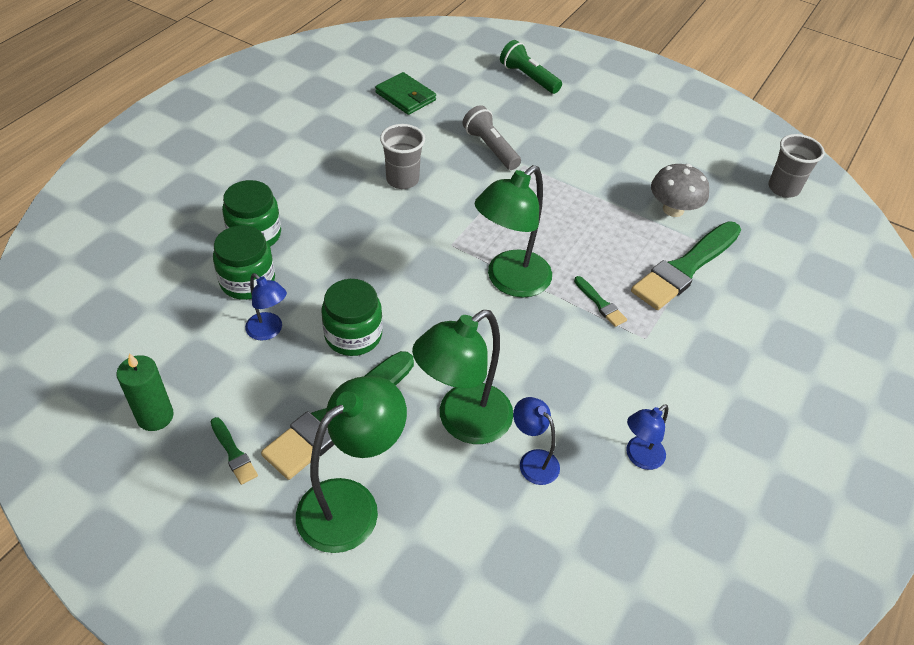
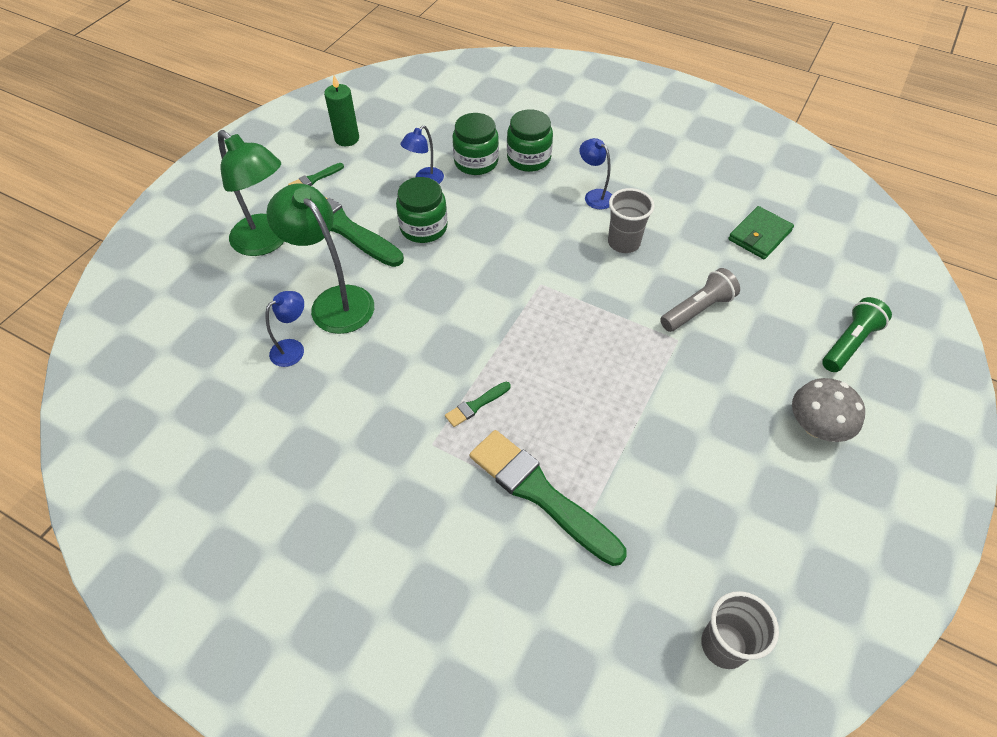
camera: 90 degrees right, 5 degrees up
(510, 281) = (497, 330): green lamp -> none
(639, 457) = (290, 428): blue lamp -> blue lamp (594, 196)
(673, 209) = (641, 490): grey mushroom -> grey mushroom (816, 427)

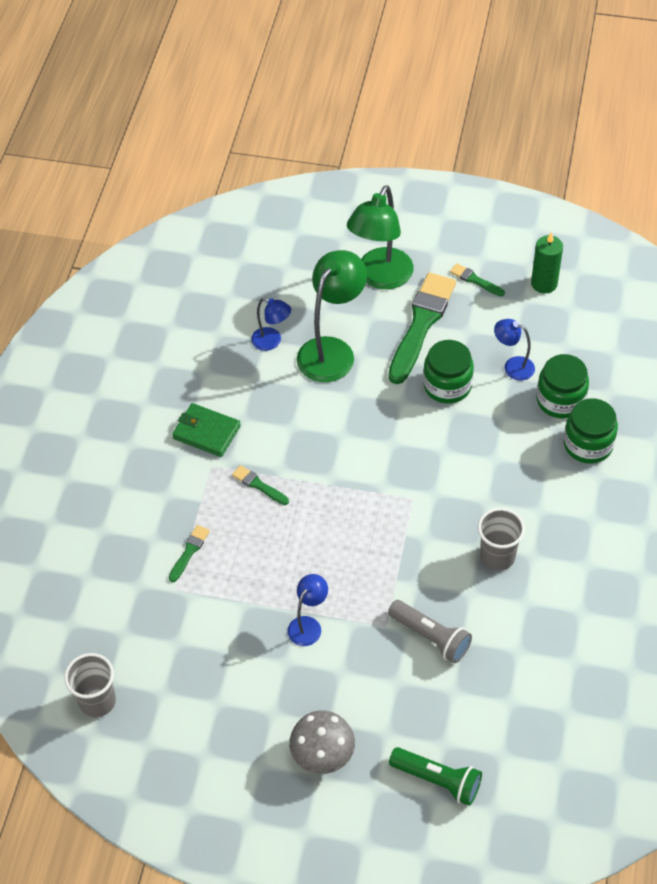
camera: 75 degrees right, 0 degrees up
(540, 493) = (189, 551): green brush -> green brush, size x0.44
(594, 196) = (556, 516): blue lamp -> blue lamp (308, 625)
(759, 235) = (563, 682): green wallet -> green wallet (206, 432)

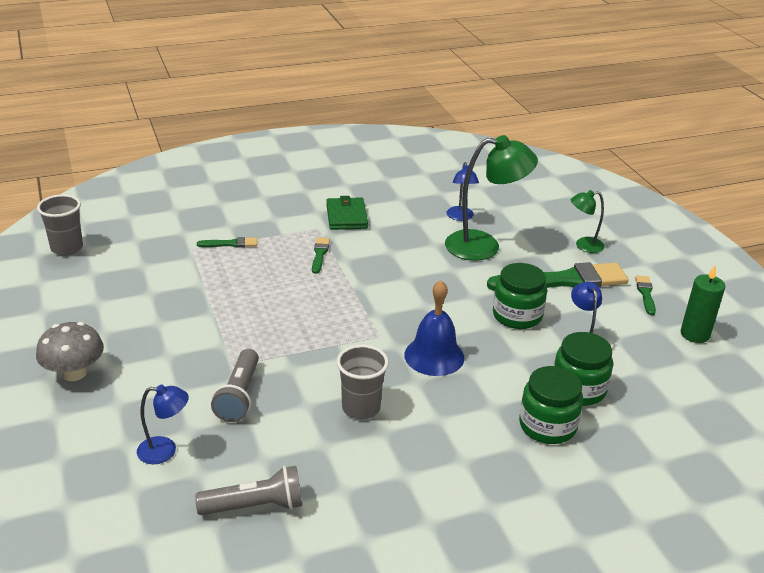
camera: 55 degrees right, 20 degrees down
(308, 625) = (203, 322): blue lamp -> blue lamp (165, 451)
(380, 278) = (583, 245): green lamp -> green lamp, size x0.52
(438, 780) = (81, 454): green flashlight -> none
(463, 473) = (434, 356): none -> blue bell
(566, 676) = (256, 506): none -> grey flashlight

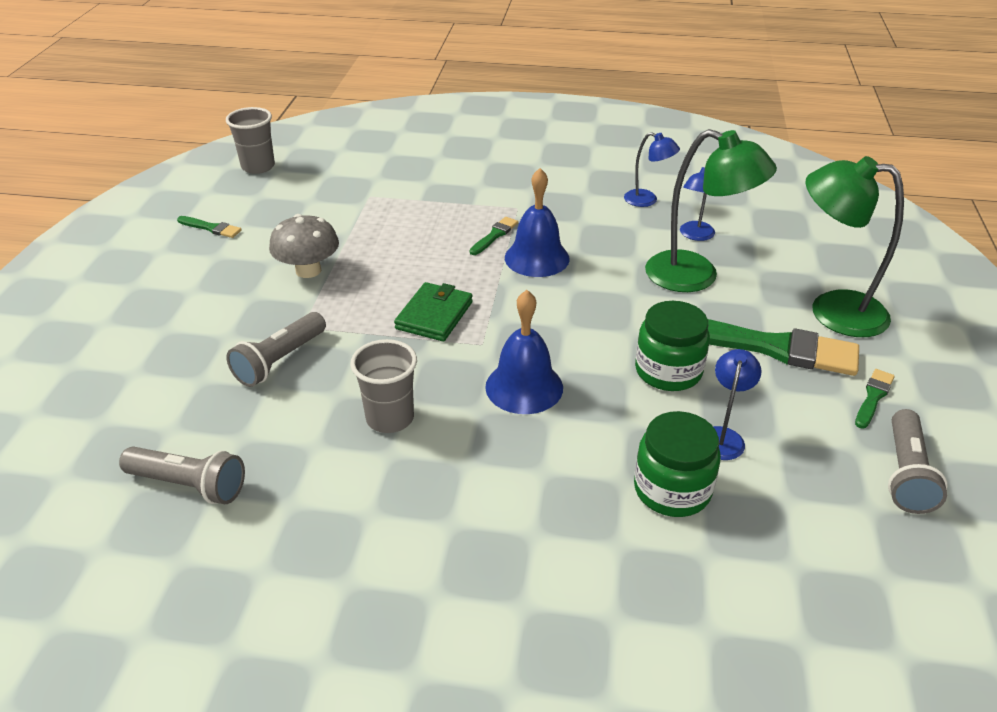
camera: 30 degrees right, 5 degrees up
(74, 373) = (156, 287): grey mushroom -> grey mushroom (308, 270)
(165, 451) = (161, 393): blue lamp -> blue lamp (647, 200)
(230, 244) = (412, 201): green brush -> green brush (211, 228)
(346, 216) = (559, 202): green wallet -> green wallet (434, 315)
(365, 263) = (537, 258): none -> blue bell
(547, 426) = (591, 521): green jar -> none
(583, 245) = (832, 310): green lamp -> green lamp, size x1.91
(694, 334) = (906, 474): green candle -> grey flashlight

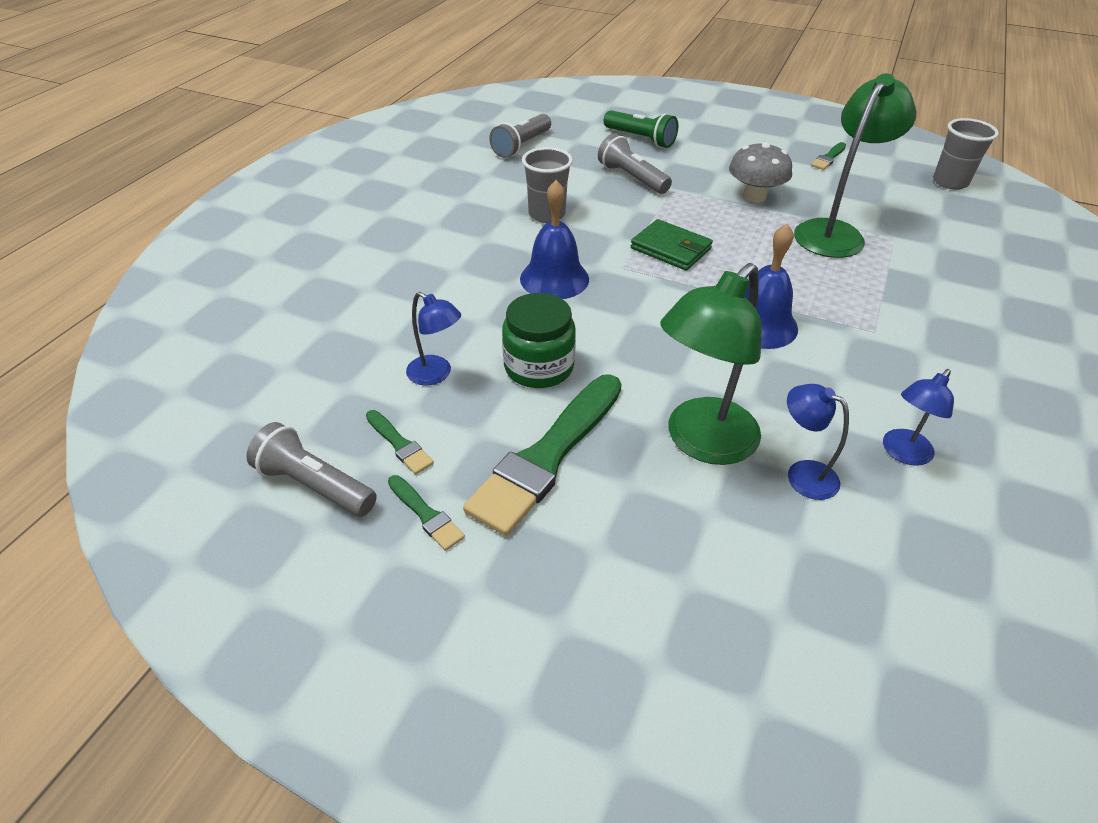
camera: 105 degrees right, 5 degrees up
(163, 366) = (641, 139): none -> green flashlight
(494, 235) = (809, 304): green brush -> green brush (399, 444)
(672, 490) = (397, 327): green jar -> none
(832, 310) = (595, 554): green lamp -> green lamp (834, 232)

